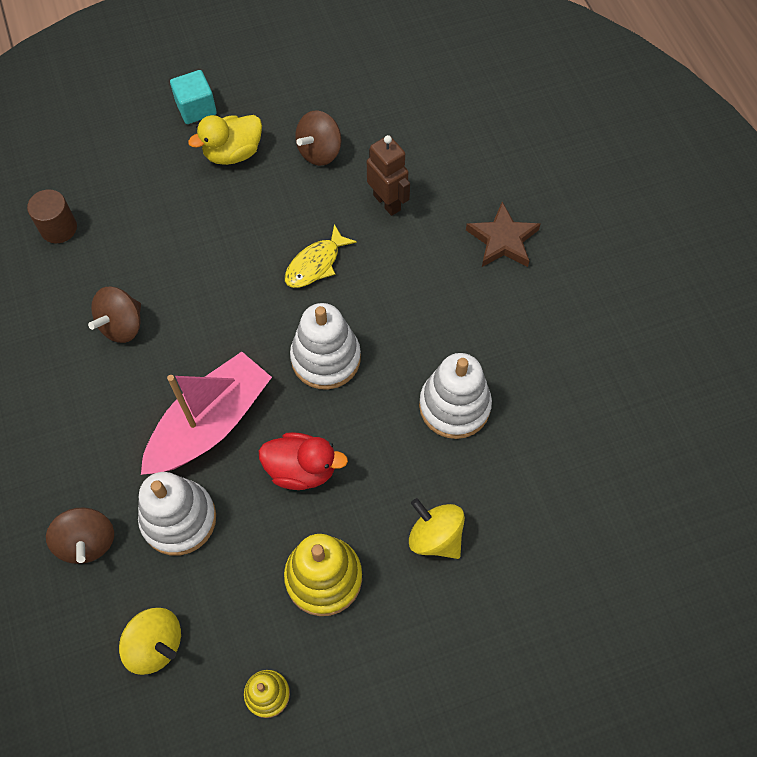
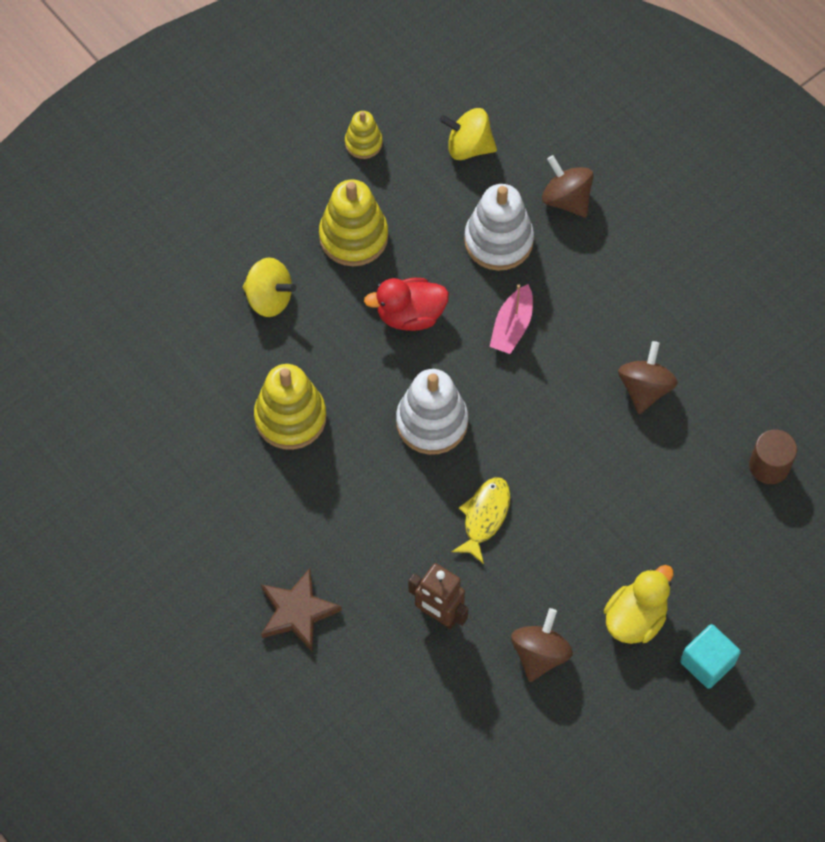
camera: 160 degrees right, 0 degrees up
(210, 424) = (512, 326): pink boat -> pink boat, size x0.53
(454, 406) = (290, 417): white stacking toy -> yellow stacking toy

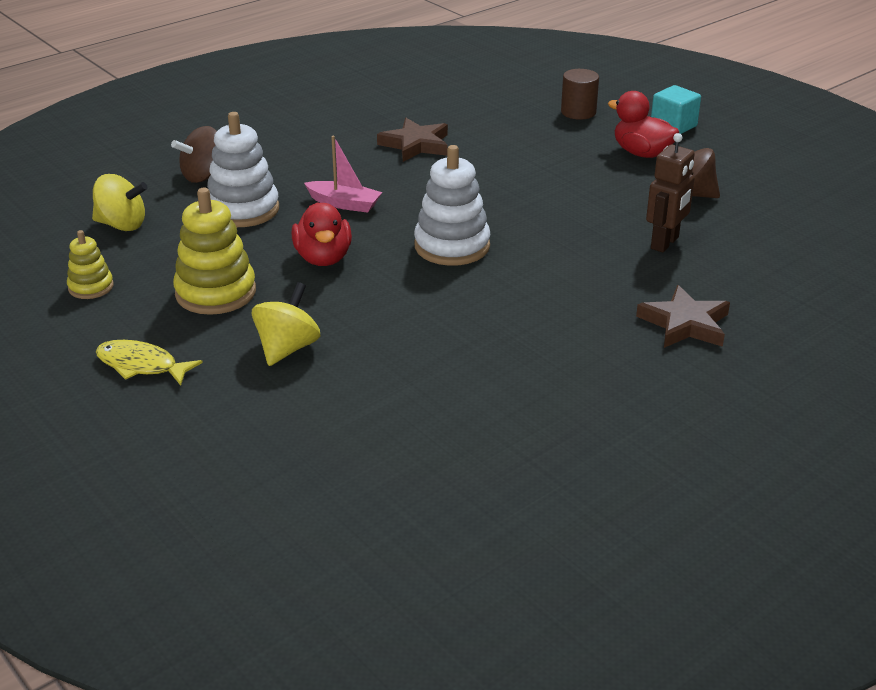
camera: 90 degrees left, 30 degrees down
(290, 417) = (447, 331): yellow stacking toy -> none
(468, 147) = (122, 225): yellow spinning top -> yellow spinning top turned 90 degrees counterclockwise
(484, 517) = (555, 219): yellow fish -> yellow fish (141, 365)
(635, 618) = (641, 153): yellow duck -> red duck
(645, 388) = (416, 145): brown spinning top -> brown star
(769, 466) = (490, 99): brown cylinder -> brown cylinder (578, 112)

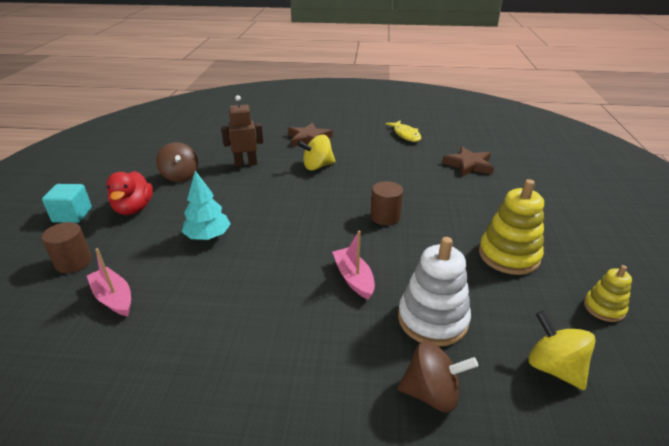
camera: 135 degrees left, 0 degrees up
(141, 365) = (582, 233): yellow fish -> yellow fish (405, 135)
(287, 348) = (491, 204): yellow spinning top -> yellow spinning top (317, 166)
(323, 258) = (418, 243): red duck -> none
(394, 267) = (385, 217): none -> brown cylinder
(416, 145) = (220, 306): brown star -> brown star (468, 165)
(452, 246) = (337, 212): white stacking toy -> none
(498, 115) = (114, 298): none -> pink boat
(524, 169) = (208, 236): none -> turquoise tree

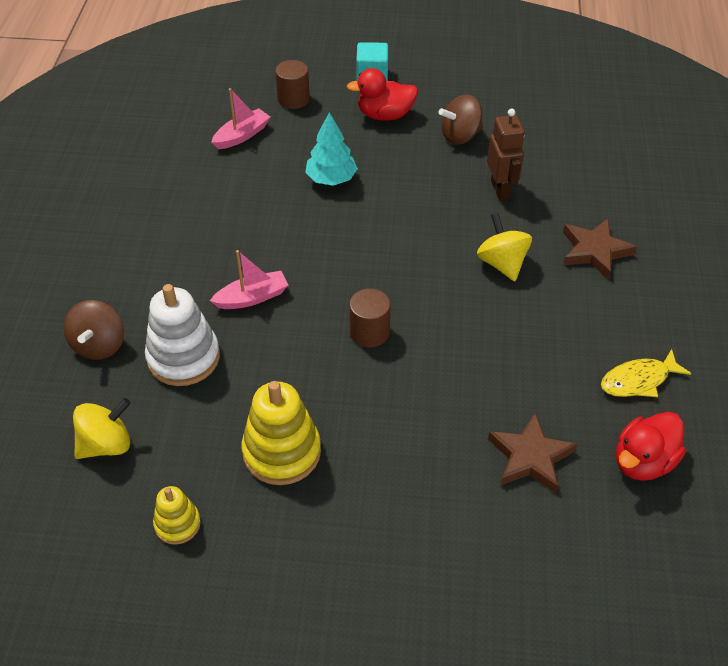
camera: 90 degrees right, 15 degrees up
(458, 137) = (643, 462): none -> red duck

